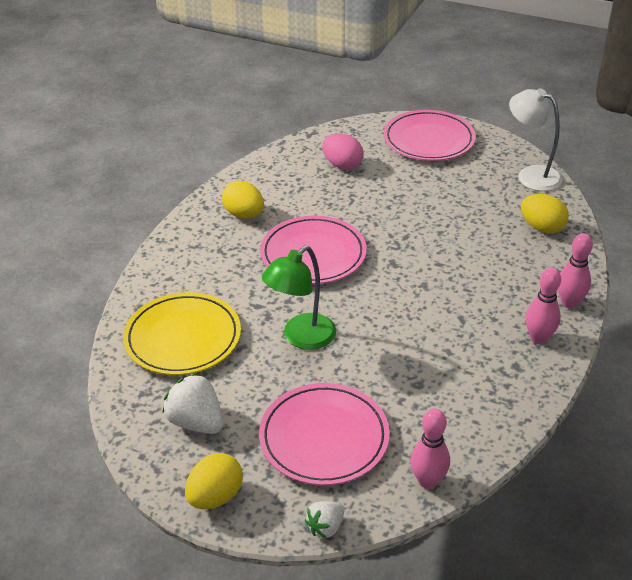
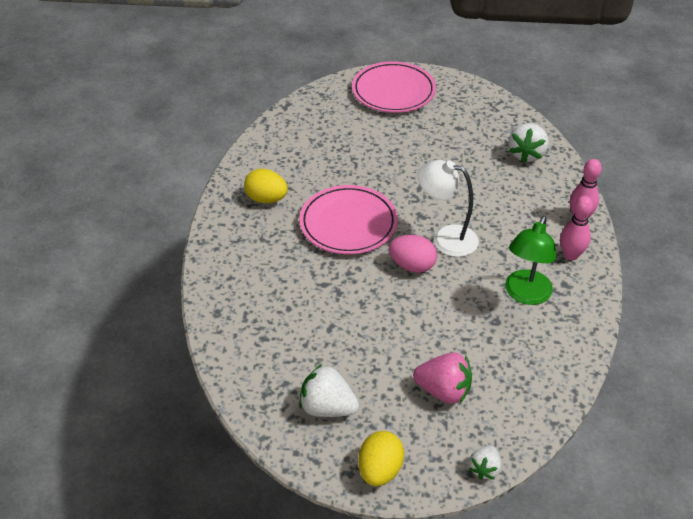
camera: 20 degrees left, 5 degrees up
(183, 338) = (274, 332): yellow plate -> none
(301, 338) = (378, 305): green lamp -> green lamp (525, 295)
(324, 438) = (443, 390): pink plate -> pink strawberry
(342, 165) = (330, 131): pink egg -> pink egg (412, 265)
(428, 481) = (545, 404): pink bowling pin -> none
(531, 175) = (494, 107): white lamp -> white lamp (445, 238)
(542, 227) = (526, 154): yellow egg -> white strawberry

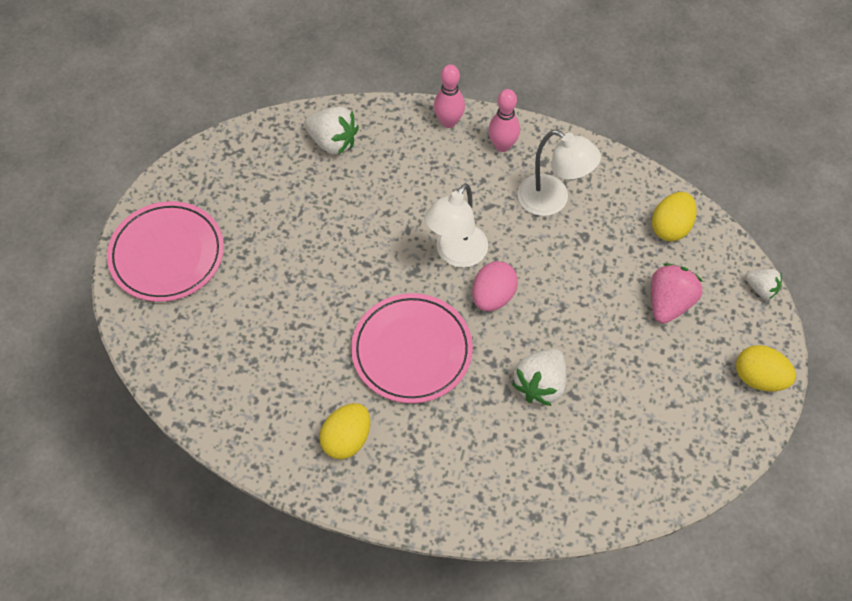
camera: 80 degrees left, 15 degrees up
(327, 407) = (681, 414): white strawberry -> white strawberry (540, 385)
(525, 295) = (552, 201): green lamp -> white lamp
(530, 386) = (670, 227): none -> yellow egg

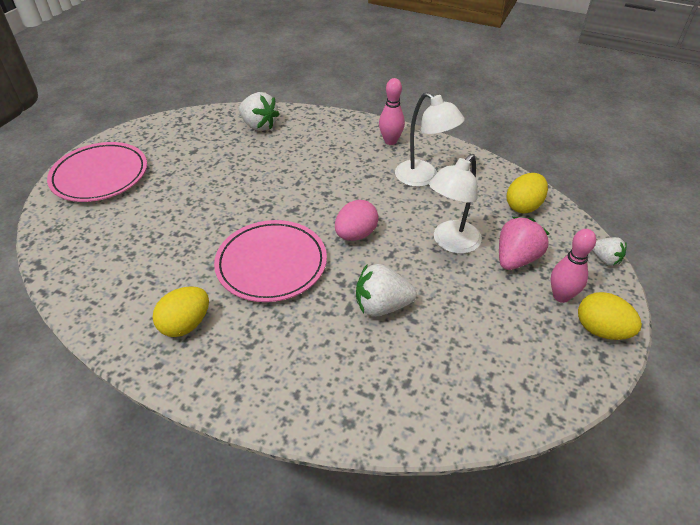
camera: 10 degrees right, 15 degrees down
(448, 122) = (352, 124): pink bowling pin -> pink bowling pin (561, 296)
(456, 254) = (332, 203): white lamp -> white lamp (451, 243)
(540, 385) = (382, 306): white strawberry -> white strawberry turned 45 degrees clockwise

